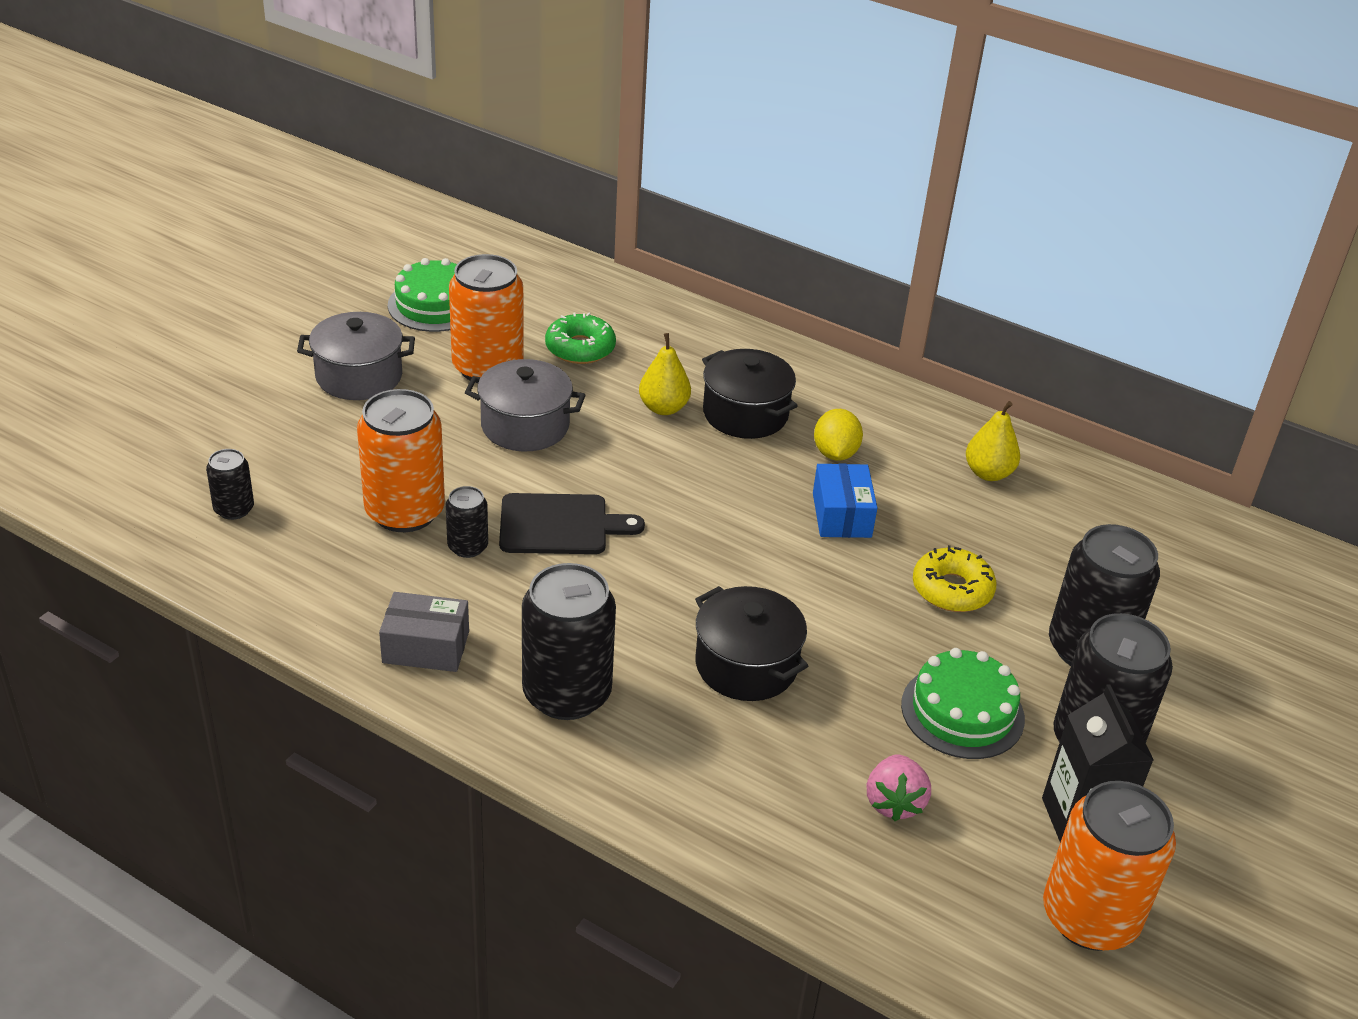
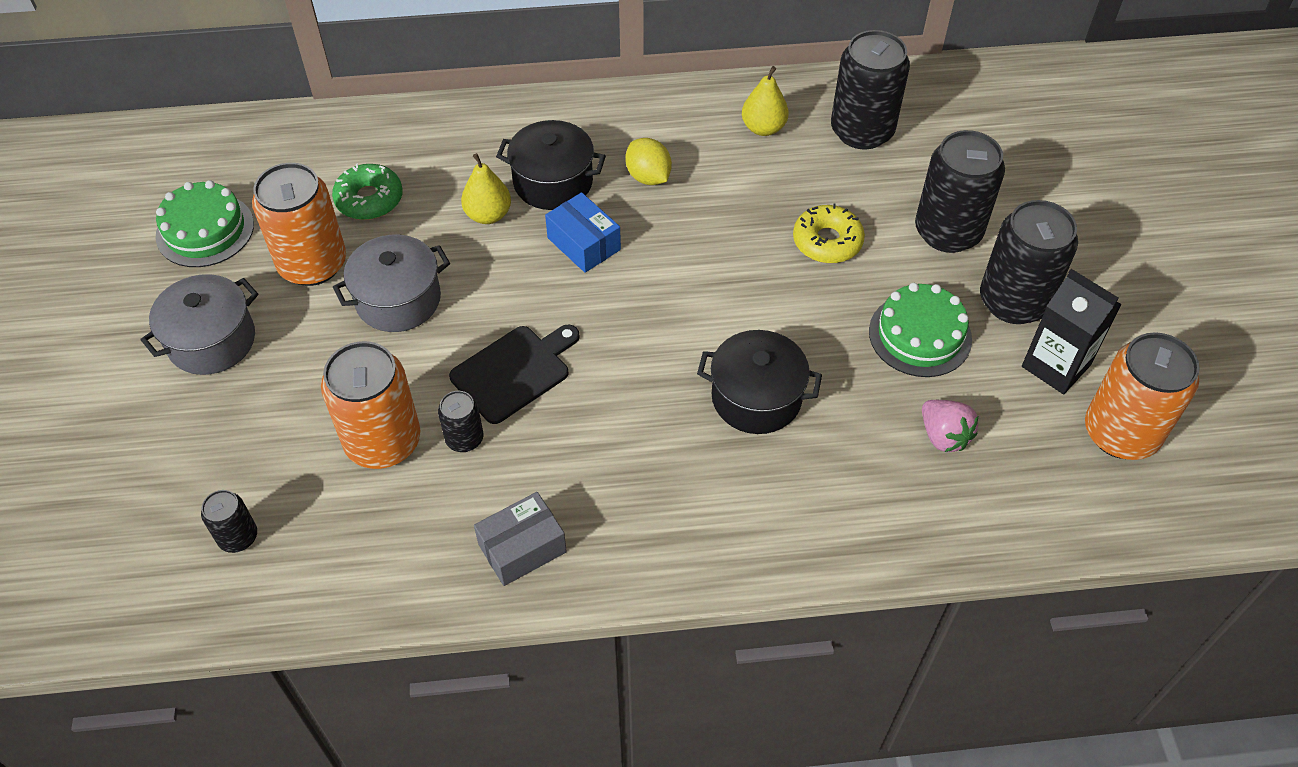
camera: 35 degrees left, 15 degrees up
(567, 693) = (661, 511): black can -> black can (862, 131)
(841, 515) = (701, 228): blue box -> blue box (583, 244)

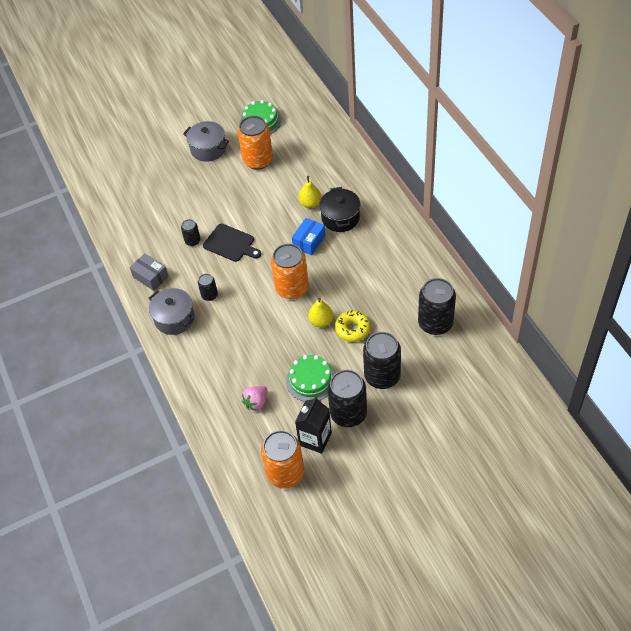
camera: 75 degrees right, 0 degrees up
(238, 537) = (128, 195): black can -> black can (209, 295)
(369, 199) = (300, 162): green donut -> none
(383, 441) = (182, 217): orange can -> orange can (292, 288)
(398, 300) = (251, 194): grey pot -> grey pot (174, 318)
(648, 177) = (360, 250): yellow lemon -> none
(756, 398) = (250, 328): black pot -> none
(763, 128) = (416, 283): yellow pear -> yellow pear (321, 321)

